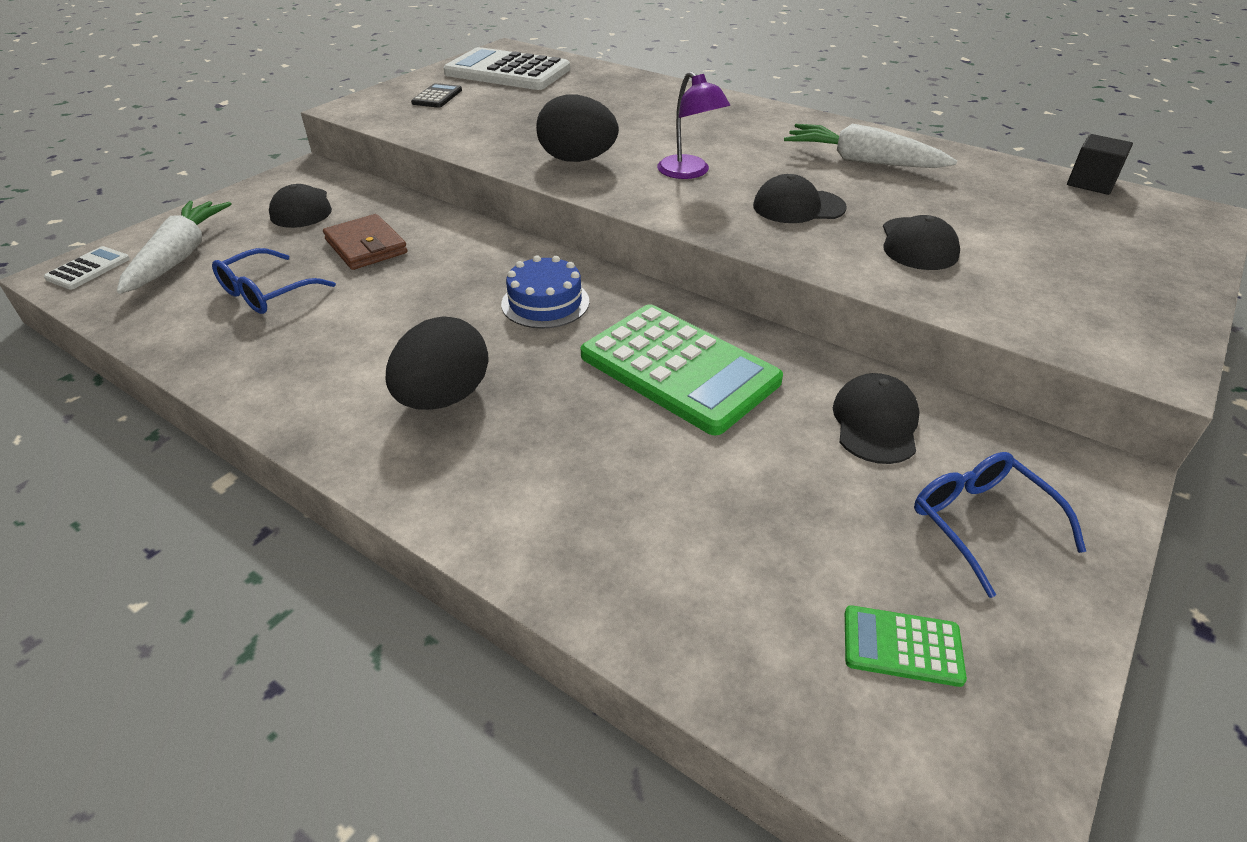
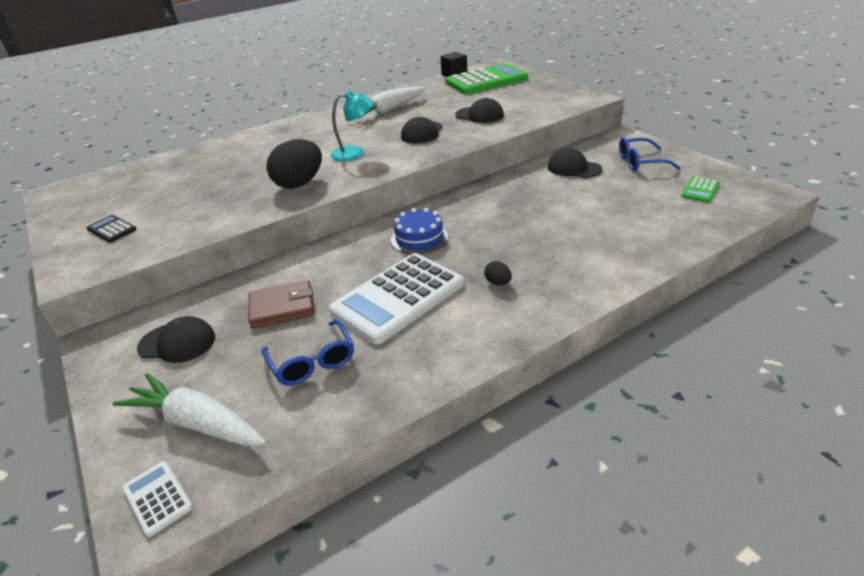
camera: 65 degrees left, 5 degrees down
(444, 398) = (498, 283): black egg -> black egg, size x0.43
(507, 72) = (106, 195): white calculator -> white calculator (398, 297)
(679, 369) = (510, 206): green calculator -> green calculator (486, 81)
(689, 172) = (355, 153): purple lamp -> turquoise lamp

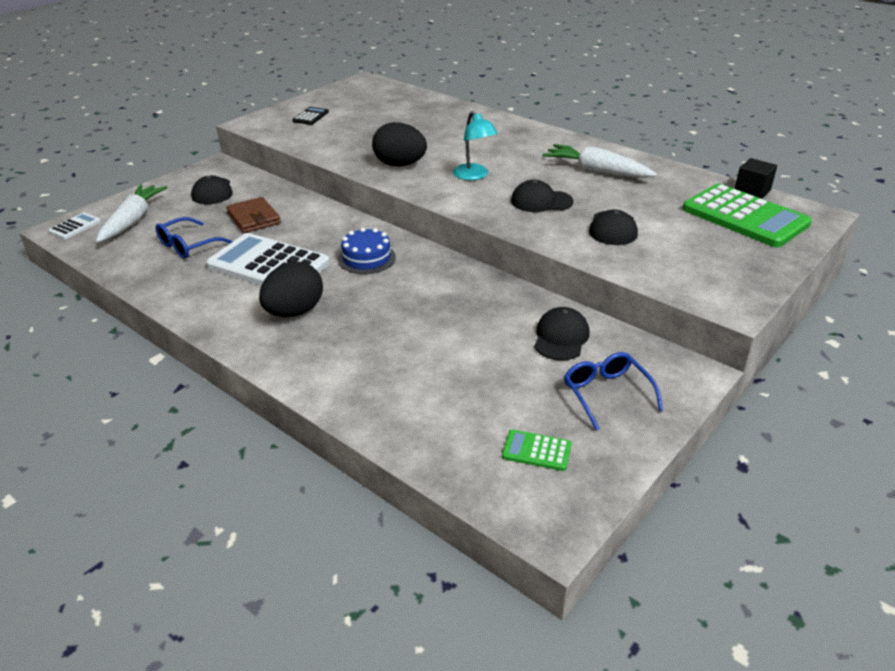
camera: 70 degrees right, 0 degrees up
(498, 283) = (294, 312): black egg -> black egg, size x2.32

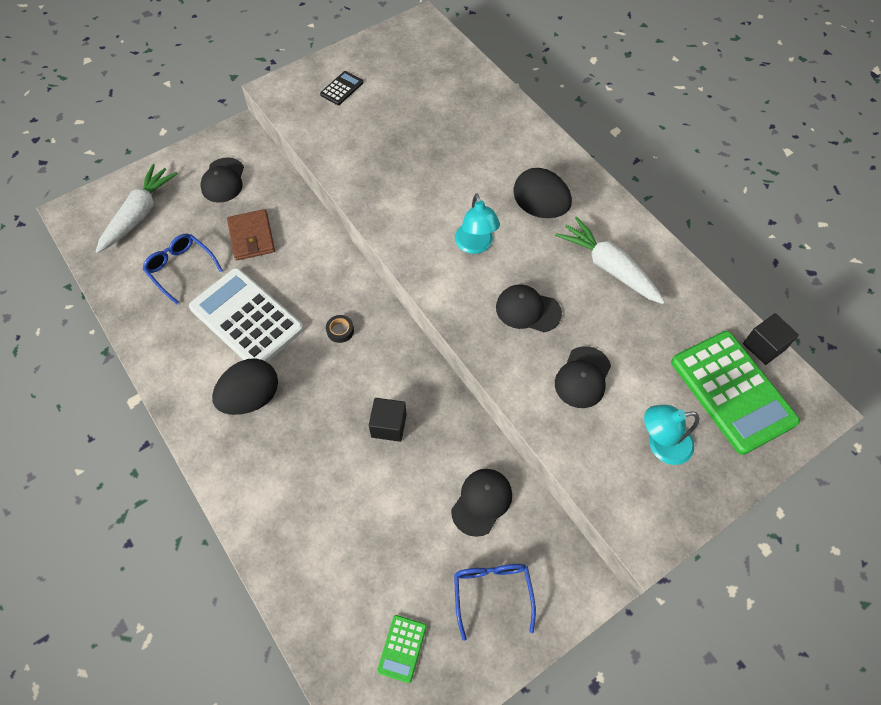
camera: 15 degrees right, 25 degrees up
(75, 226) = (86, 211): white calculator -> none
(188, 246) = (180, 268): blue glasses -> blue glasses turned 75 degrees clockwise
(366, 258) = (340, 330): blue cake -> black tape
(400, 165) = (406, 206): black egg -> black egg (539, 209)
(443, 306) = (389, 425): none -> black cube
(536, 451) = (402, 648): green calculator -> green calculator turned 105 degrees counterclockwise
(706, 253) = (661, 445): none -> turquoise lamp

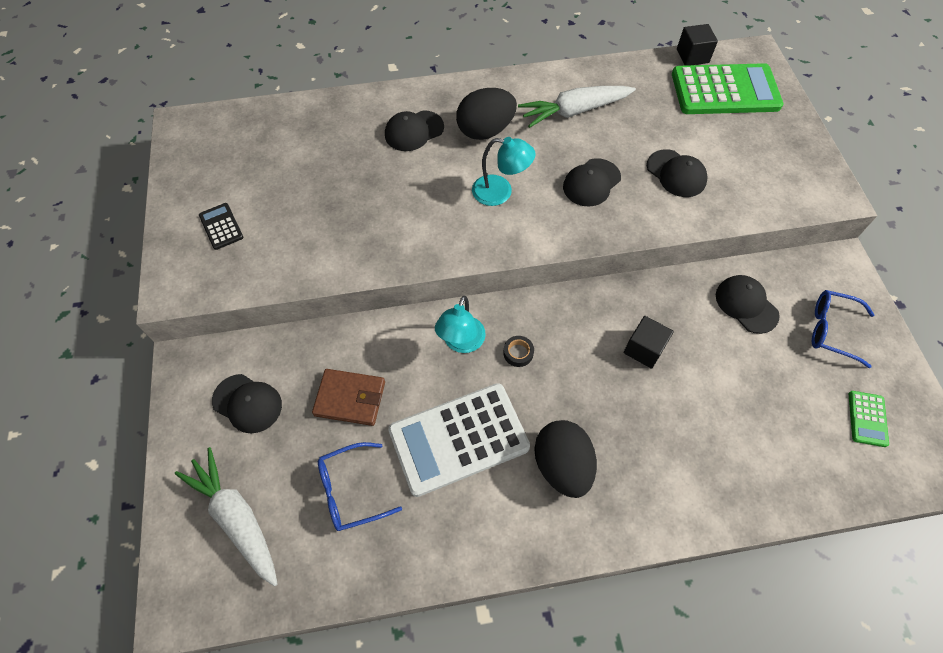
camera: 65 degrees left, 0 degrees up
(402, 648) = (867, 419): green calculator -> green calculator turned 60 degrees clockwise
(506, 160) = (414, 131): none -> black cap
(661, 445) = (757, 151): turquoise lamp -> turquoise lamp (461, 343)

